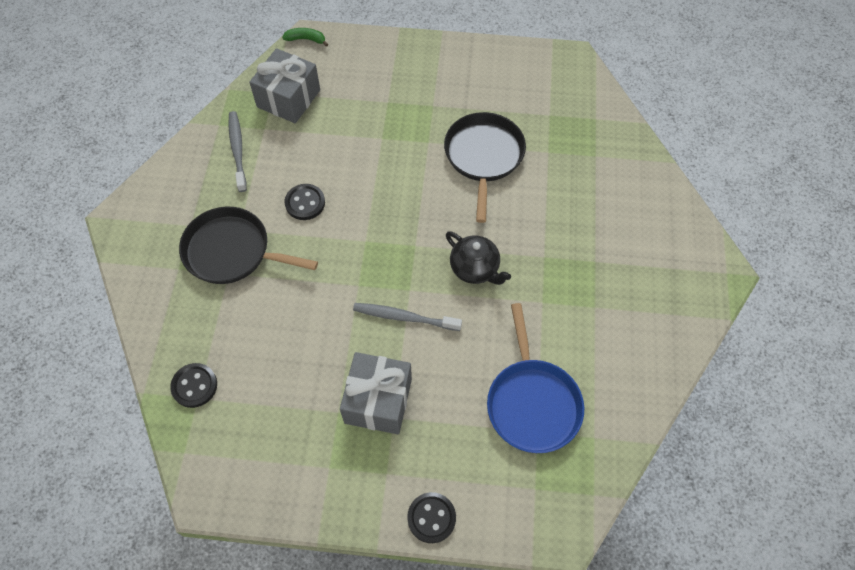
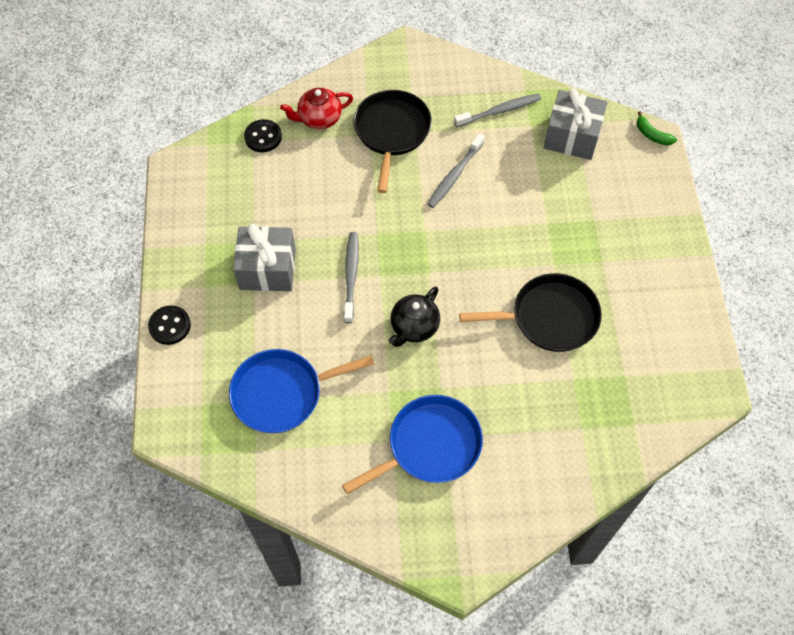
camera: 80 degrees right, 0 degrees up
(188, 321) = (319, 119): none -> red teapot
(305, 203) = (455, 175): black button -> grey toothbrush
(306, 39) = (652, 135): green banana -> green banana turned 135 degrees clockwise
(602, 275) = (430, 445): none -> blue pan

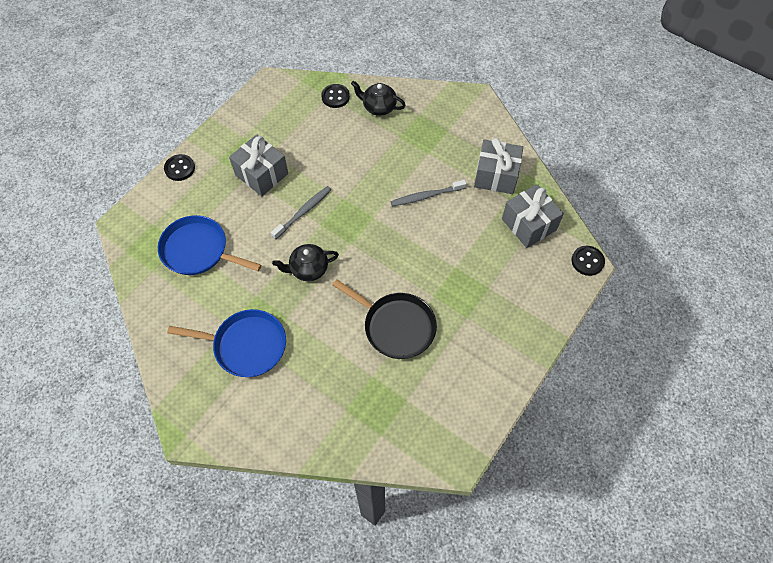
camera: 40 degrees right, 0 degrees up
(319, 119) = (378, 107): red teapot -> black teapot
(392, 132) = (414, 144): black pan -> none
(499, 111) = (496, 176): grey toothbrush -> grey gift
(652, 135) = (587, 261): green banana -> black button

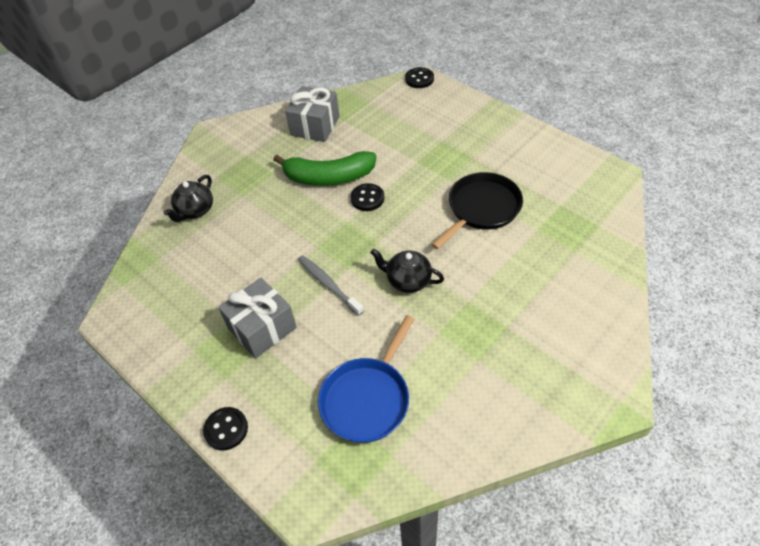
camera: 80 degrees left, 10 degrees down
(246, 345) = (505, 341): blue pan -> none
(308, 269) = (407, 280): black teapot -> black teapot turned 120 degrees clockwise
(335, 97) = (164, 250): black button -> black button (367, 198)
(426, 196) = (328, 177): grey toothbrush -> green banana
(528, 224) = (375, 109): grey gift -> none

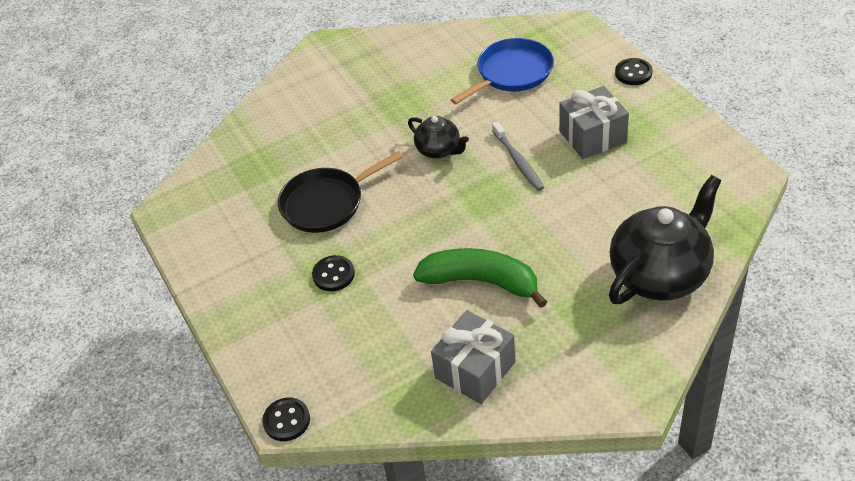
camera: 160 degrees left, 5 degrees down
(195, 211) = (660, 274): black teapot -> black teapot, size x1.91
(367, 198) = (444, 243): black button -> black button (333, 275)

